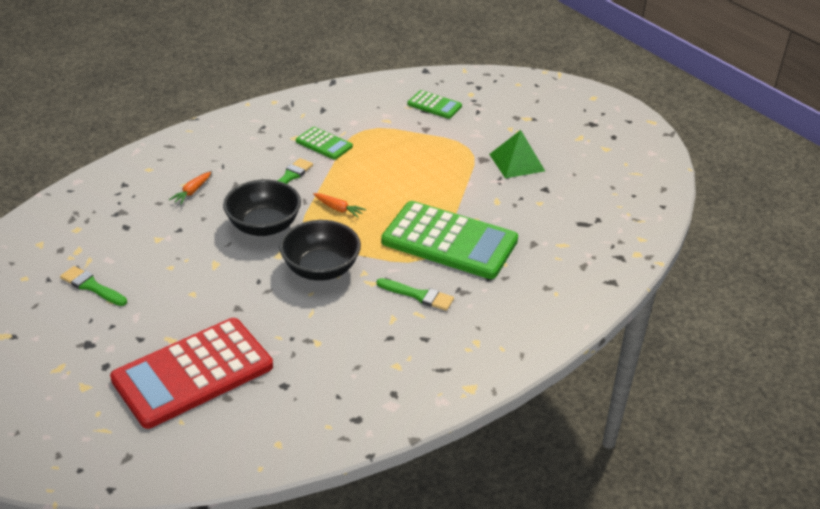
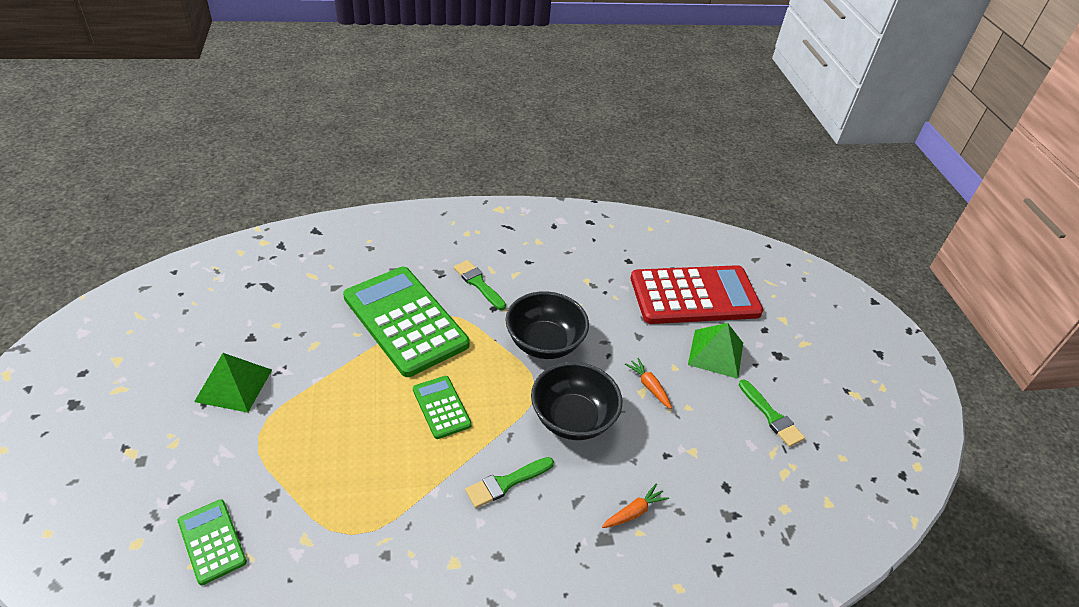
camera: 155 degrees left, 5 degrees up
(155, 320) = (715, 353): none -> green pyramid
(324, 144) = (424, 528): green calculator -> green calculator (441, 407)
(338, 209) = (480, 407): orange carrot -> orange carrot (649, 386)

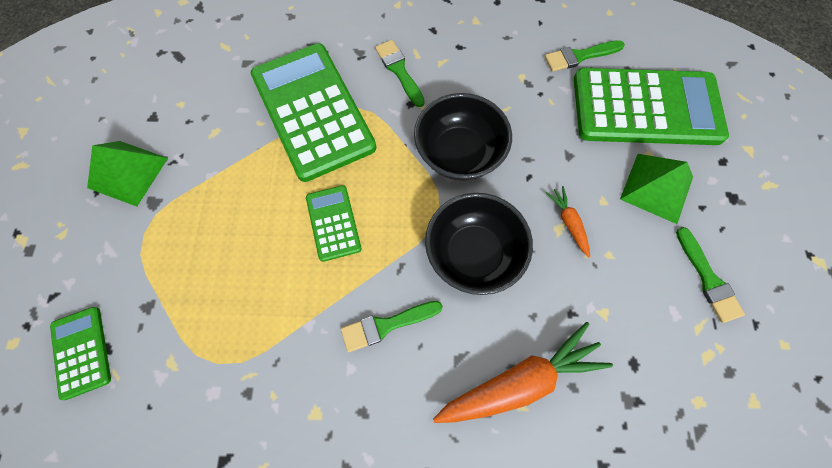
camera: 15 degrees right, 25 degrees up
(632, 262) = (579, 56): none -> green brush
(634, 512) = (521, 381): orange carrot -> orange carrot, size x2.09
(694, 296) = (646, 108): red calculator -> green calculator

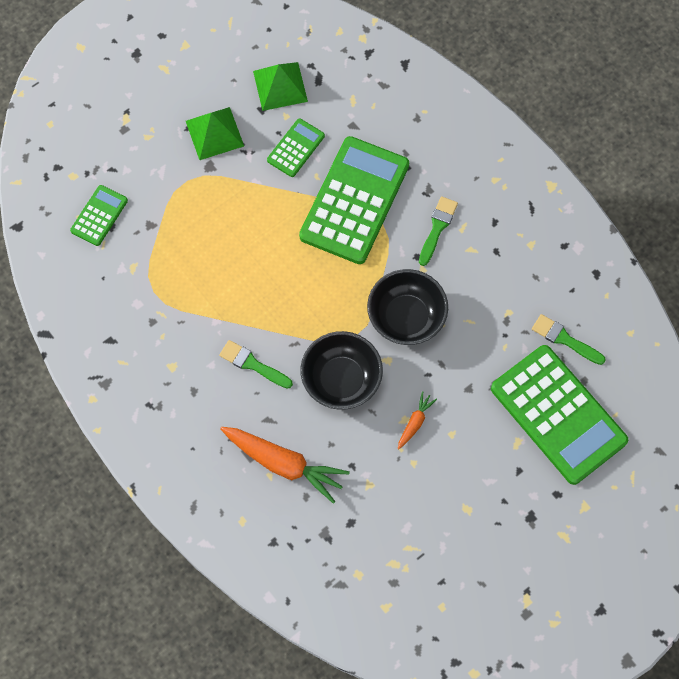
camera: 50 degrees right, 0 degrees up
(333, 223) = (289, 281): green calculator -> green calculator (296, 148)
(656, 187) = (493, 462): green pyramid -> green pyramid (280, 86)
(708, 279) = (449, 534): green brush -> none

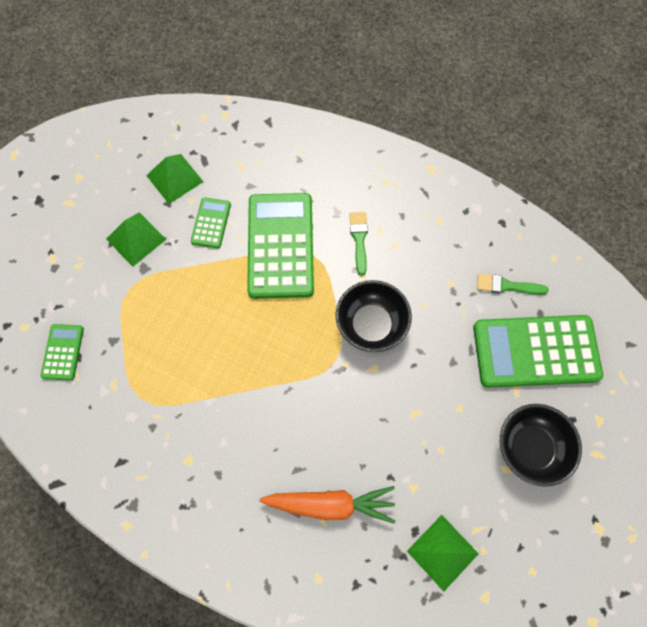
camera: 25 degrees left, 0 degrees up
(252, 364) = (260, 425): green brush -> none
(341, 380) = (343, 403): black bowl -> black bowl (530, 448)
(366, 552) = (442, 552): none -> green pyramid
(415, 422) = (424, 412): orange carrot -> none
(558, 415) = (535, 351): green calculator -> green calculator turned 150 degrees clockwise

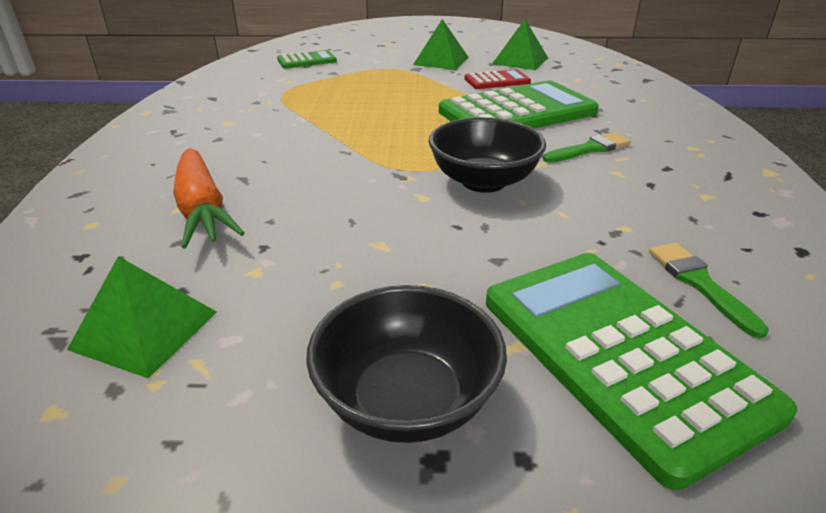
camera: 65 degrees right, 35 degrees down
(211, 223) = (497, 81): green calculator -> red calculator

